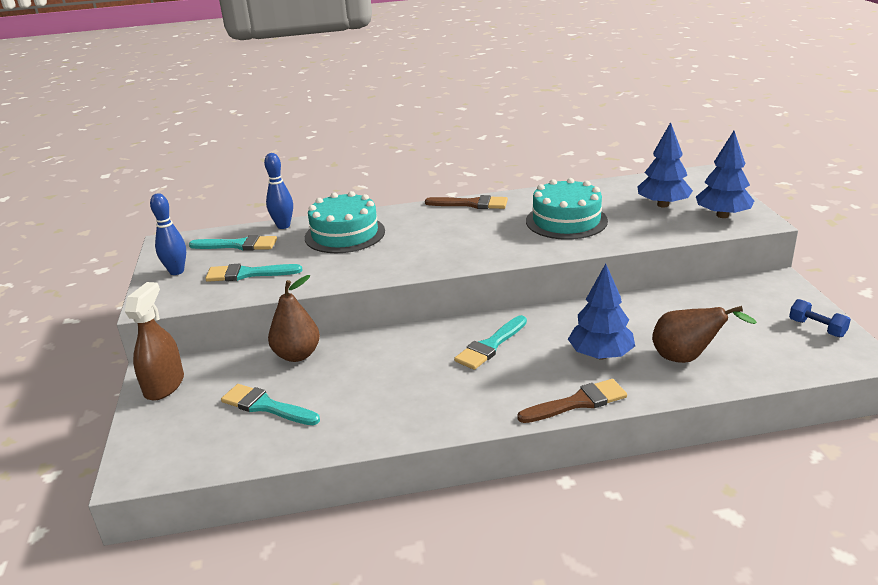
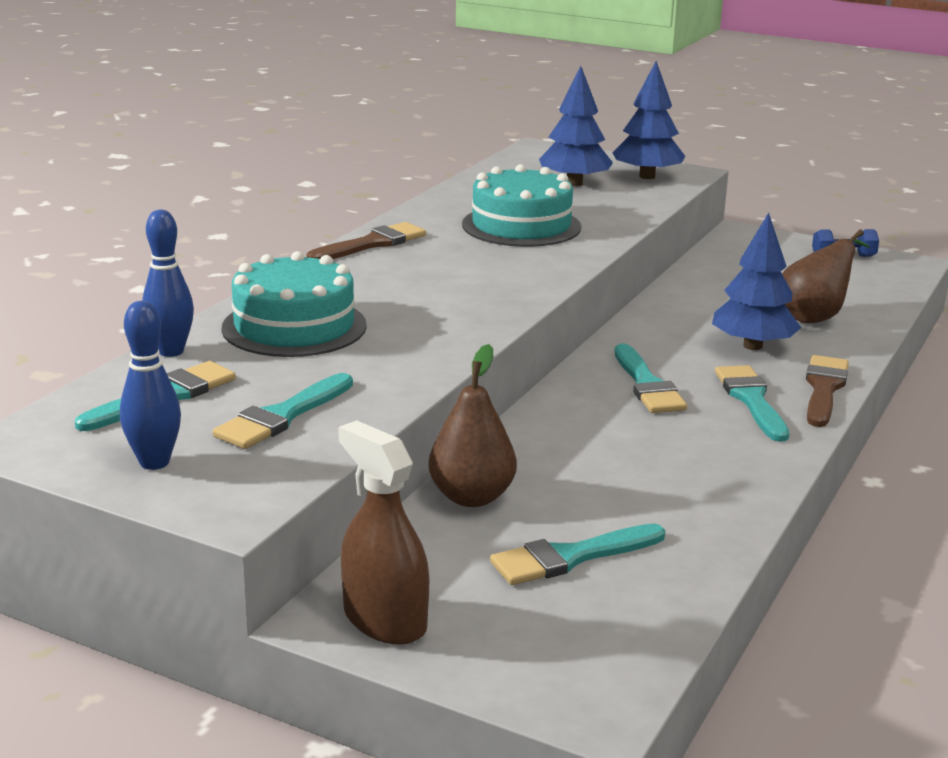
camera: 55 degrees left, 5 degrees down
(521, 384) = (751, 400): none -> turquoise brush

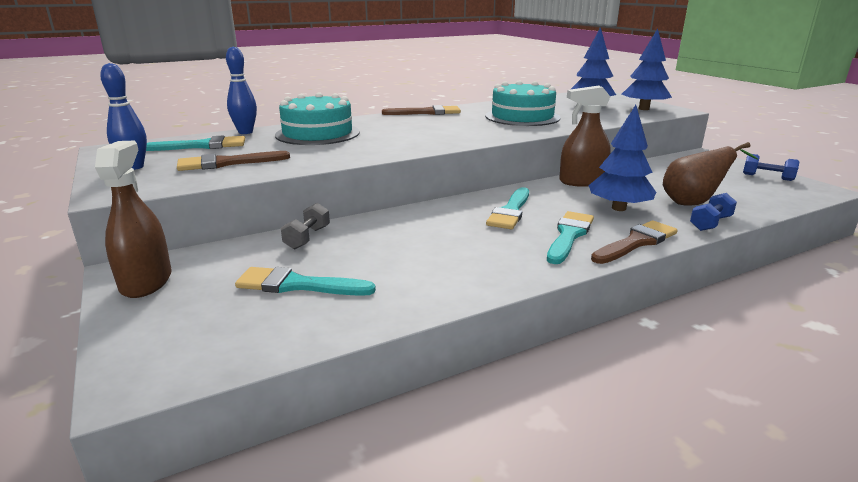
camera: 35 degrees right, 0 degrees up
(282, 416) = (227, 163): turquoise brush -> brown brush
(471, 497) = (307, 238): brown pear -> grey dumbbell
(663, 315) = (582, 181): none -> brown spray bottle
(861, 342) = (710, 223): none -> blue dumbbell

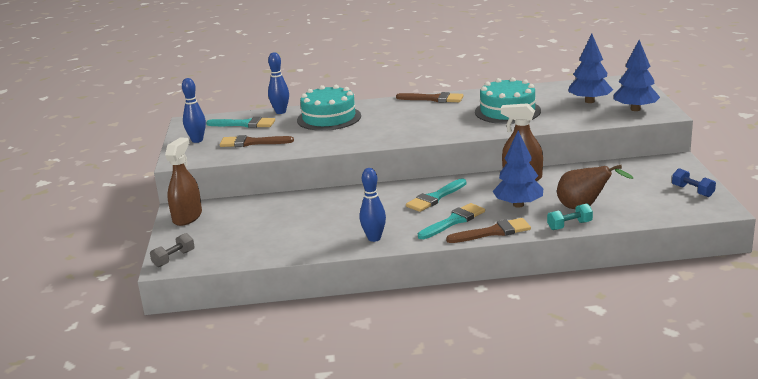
camera: 25 degrees right, 0 degrees up
(297, 285) = (262, 230): turquoise brush -> none
(307, 238) = (287, 201): grey dumbbell -> grey dumbbell (174, 258)
(488, 272) = (374, 238): none -> blue bowling pin
(710, 223) = (569, 225): blue dumbbell -> turquoise dumbbell

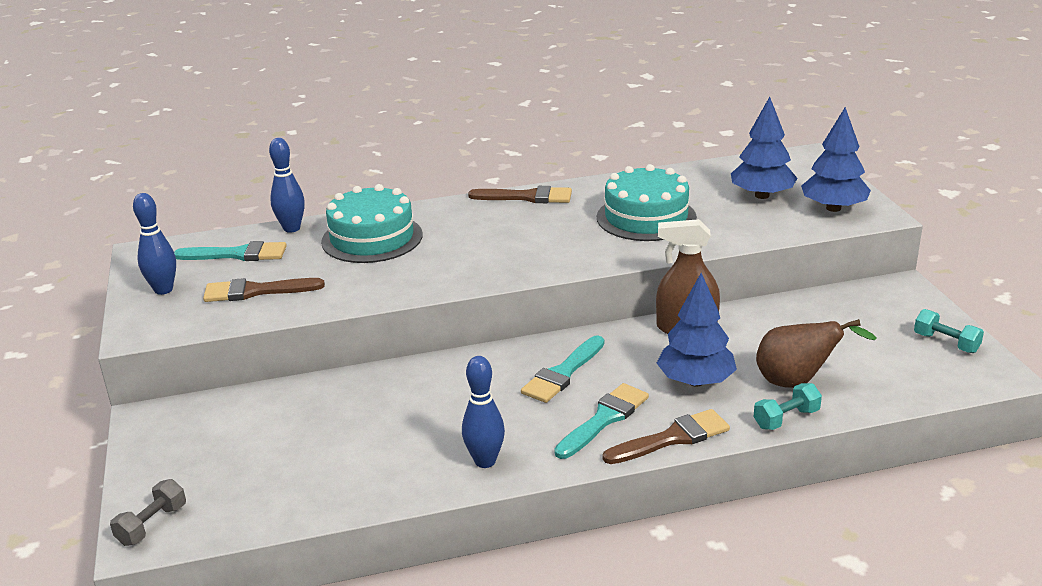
camera: 10 degrees left, 5 degrees up
(187, 217) = (163, 433): brown spray bottle -> none
(692, 191) = (946, 343): blue dumbbell -> turquoise dumbbell

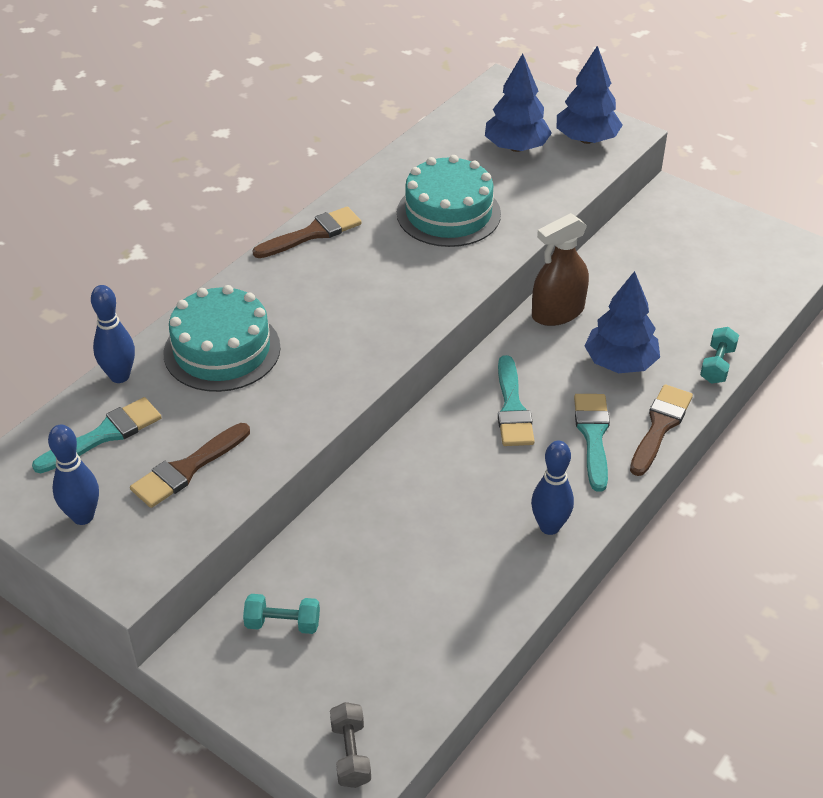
camera: 40 degrees left, 15 degrees up
(797, 382) = (690, 326): brown pear -> none
(946, 343) = (750, 237): turquoise dumbbell -> turquoise dumbbell (283, 623)

